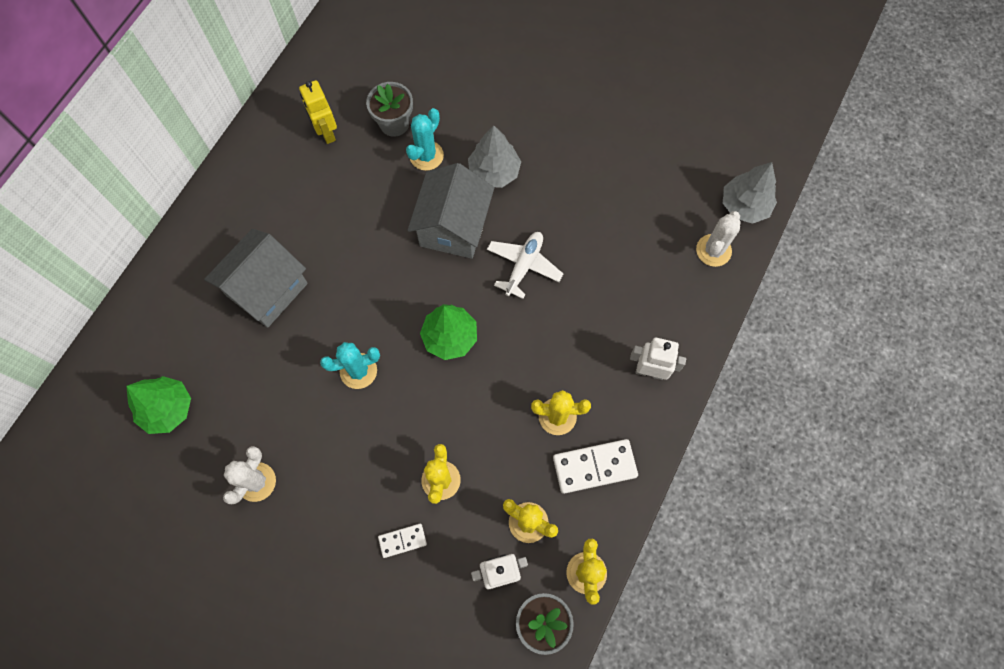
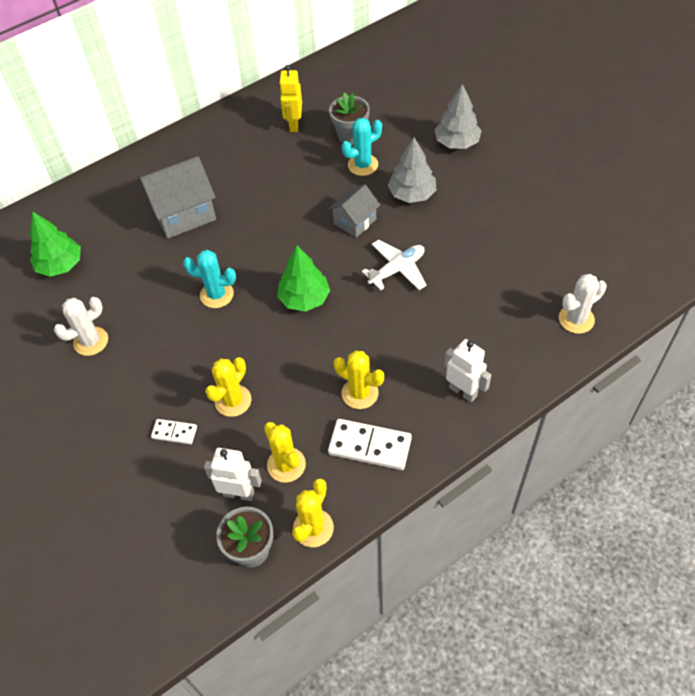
camera: 30 degrees right, 15 degrees down
(453, 227) = (355, 221): grey house -> grey house, size x0.59
(744, 206) = (625, 295): grey tree -> grey tree (456, 143)

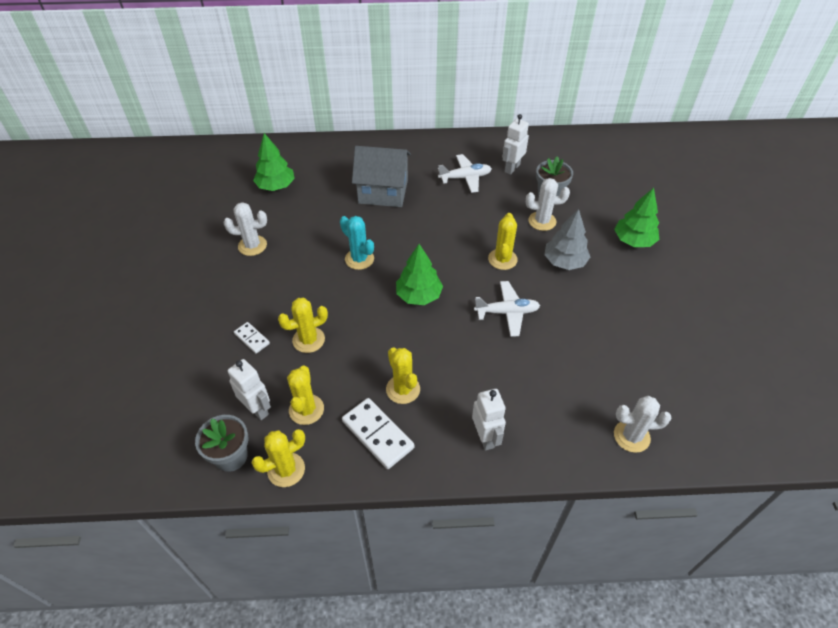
camera: 30 degrees right, 5 degrees down
(256, 157) = (465, 178): none -> white plane
(294, 124) = (512, 168): yellow robot -> white robot
(355, 221) = (502, 259): grey house -> yellow cactus
(363, 165) = (542, 221): turquoise cactus -> white cactus
(456, 143) = (633, 240): grey tree -> green tree

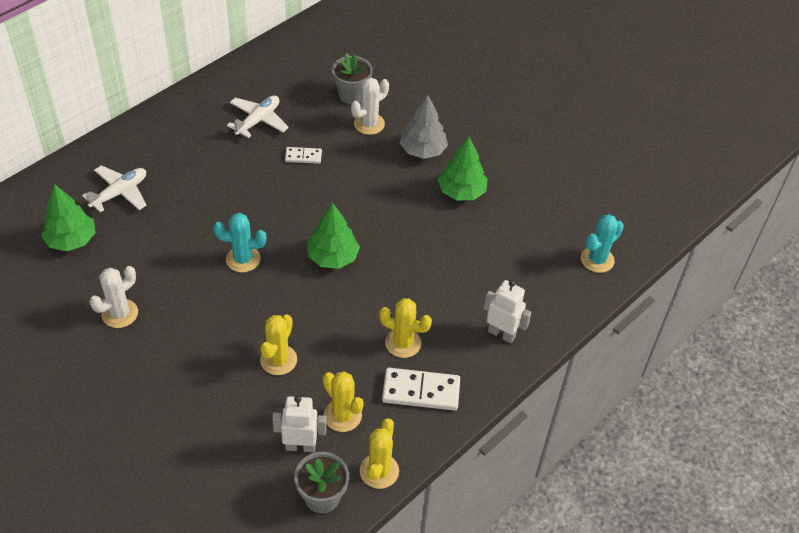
camera: 45 degrees left, 0 degrees up
(252, 339) = (225, 395): white domino -> white domino (303, 157)
(383, 191) = (193, 180): grey house -> none
(502, 259) = (370, 180): yellow cactus -> none
(507, 312) = (420, 224): white plane -> white plane (120, 193)
(512, 168) = (292, 86): white robot -> none
(631, 436) = (597, 260): white cactus -> turquoise cactus
(633, 240) = (458, 98): green tree -> green tree (461, 192)

